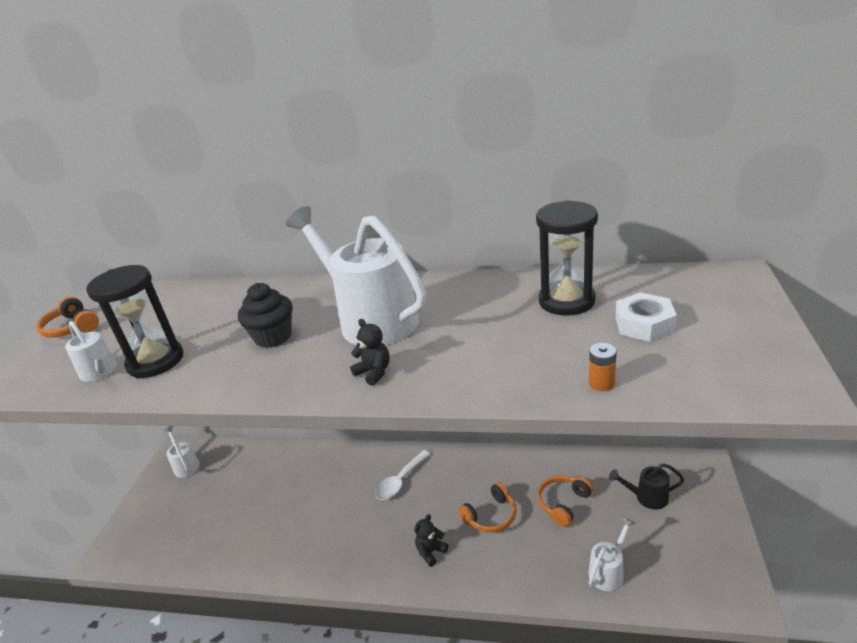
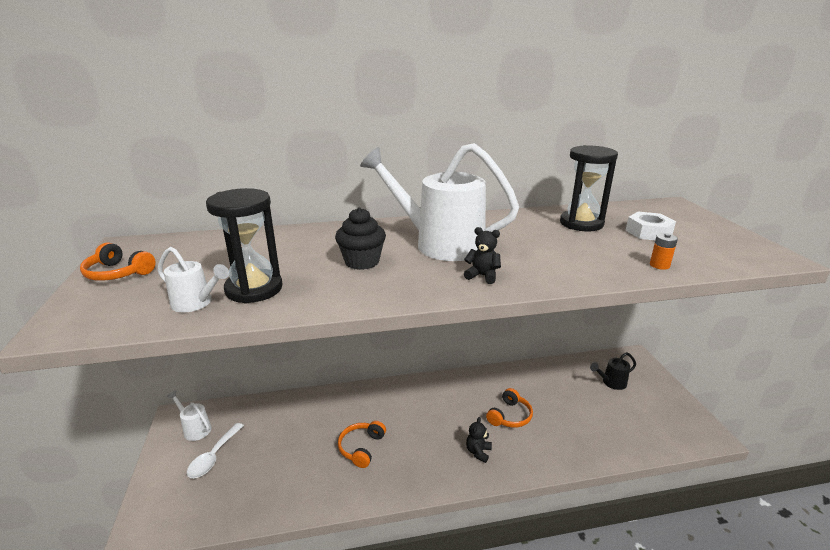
camera: 25 degrees left, 5 degrees down
(400, 481) = (420, 404): white spoon -> white spoon (214, 456)
(563, 503) = (558, 397): orange headphones -> orange headphones (361, 448)
(609, 571) = (617, 436): white watering can -> none

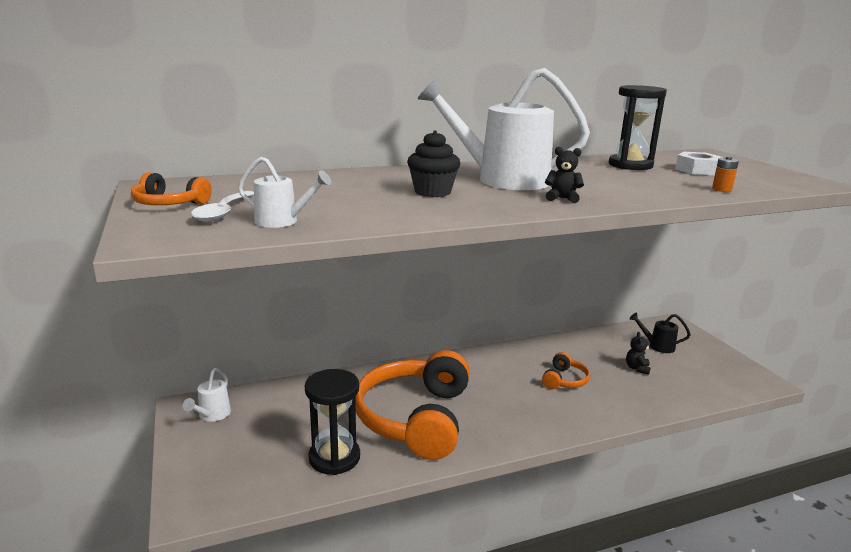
camera: 10 degrees left, 5 degrees down
(195, 428) = (212, 415): white watering can -> white watering can turned 105 degrees counterclockwise
(214, 456) = (247, 439): white spoon -> white spoon (223, 212)
(254, 289) = (335, 211): black hourglass -> black hourglass (334, 457)
(361, 448) = (415, 418): orange headphones -> orange headphones, size x2.34
(478, 452) = (543, 412): black teddy bear -> black teddy bear (637, 368)
(611, 383) = (657, 346): black watering can -> black watering can turned 45 degrees clockwise

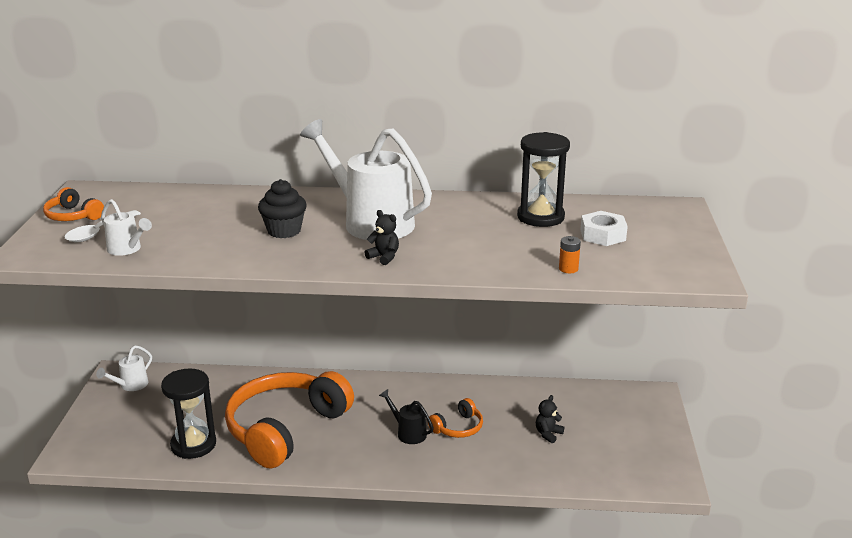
camera: 25 degrees right, 5 degrees up
(657, 346) = (602, 415): black watering can -> black watering can (408, 433)

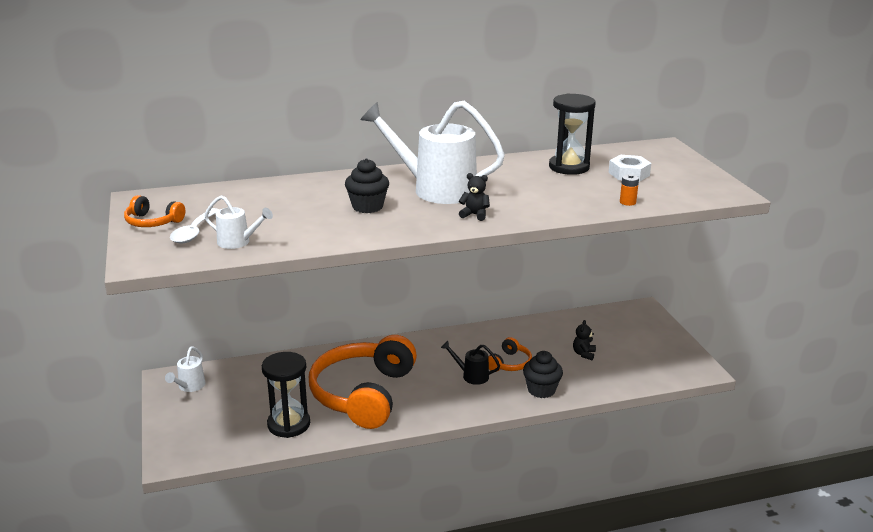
camera: 20 degrees left, 0 degrees up
(472, 465) = (541, 390): none -> black cupcake

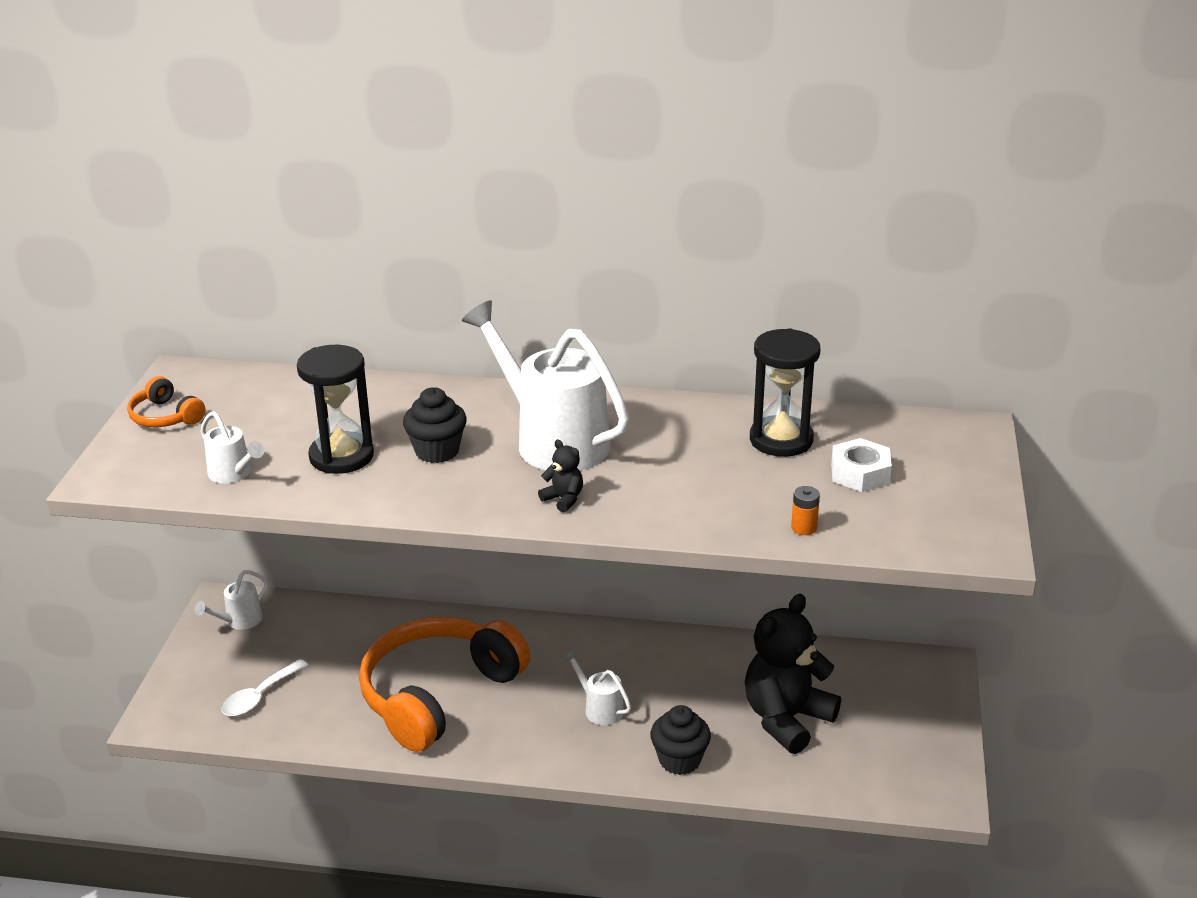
camera: 25 degrees right, 5 degrees up
(194, 232) = (197, 445): white spoon -> white spoon (259, 696)
(289, 424) = (318, 712): black hourglass -> black hourglass (341, 456)
(471, 376) = (599, 708): black watering can -> white watering can
(509, 363) = (666, 704): orange headphones -> none
(583, 354) = (786, 719): black teddy bear -> black teddy bear, size x2.45

